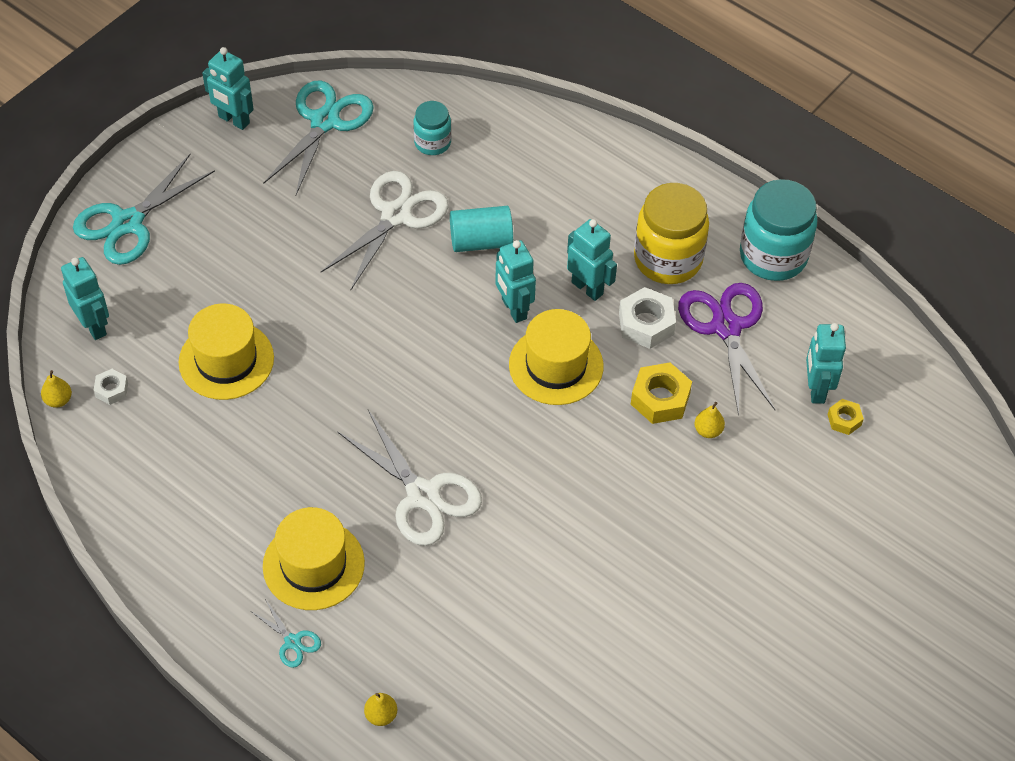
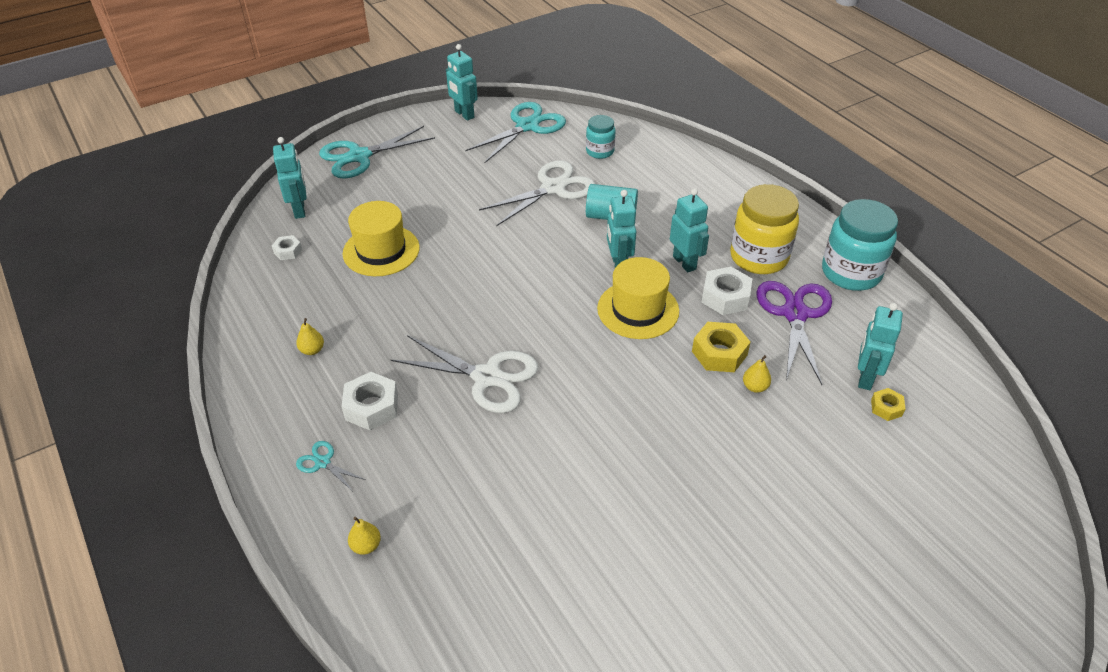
camera: 20 degrees right, 10 degrees down
(58, 400) = (246, 249): yellow pear -> yellow pear (312, 350)
(292, 642) = (323, 462): turquoise scissors -> turquoise scissors turned 150 degrees clockwise
(313, 565) = (371, 407): yellow hat -> white nut
(423, 495) = (487, 377): white scissors -> white scissors turned 45 degrees counterclockwise

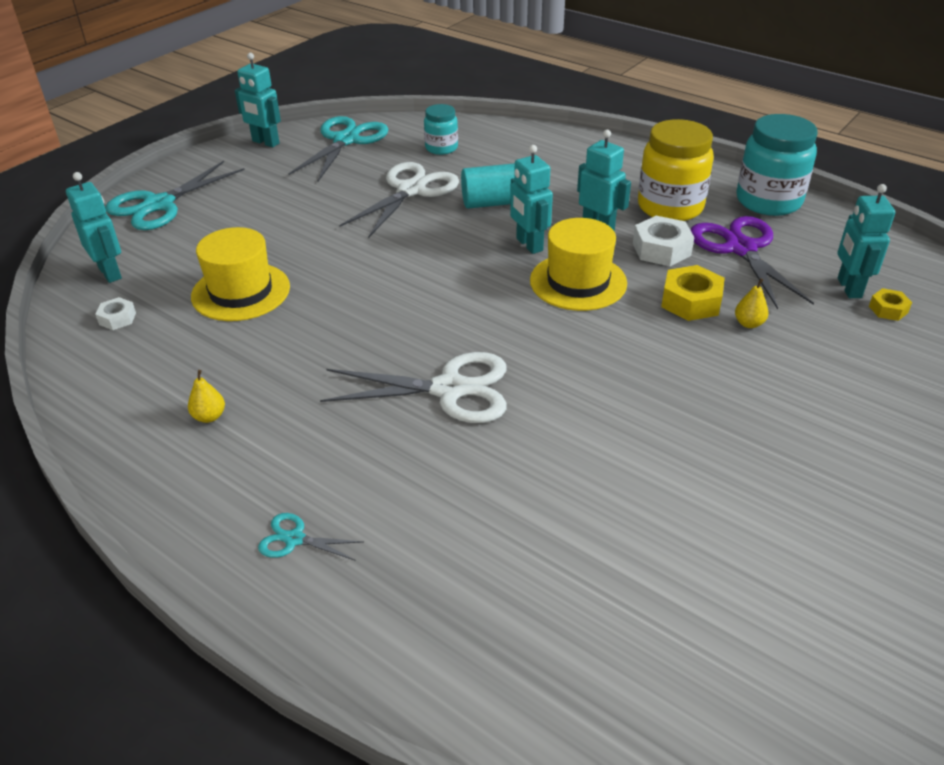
camera: 20 degrees left, 5 degrees down
(366, 546) = (408, 619): yellow pear -> none
(371, 407) = (324, 458): white nut -> none

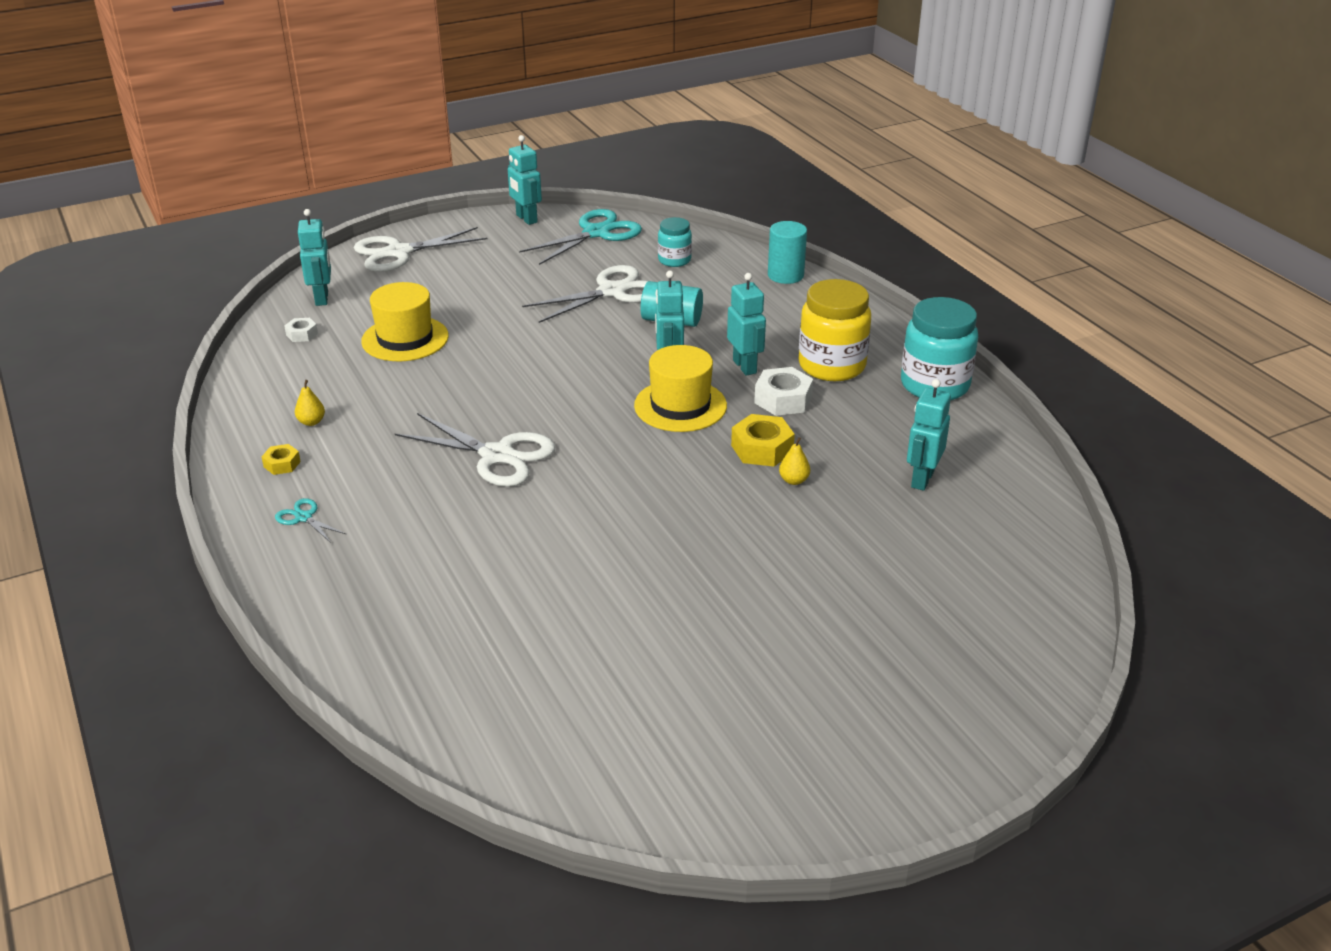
camera: 25 degrees right, 5 degrees down
(159, 205) = (398, 252): turquoise scissors -> white scissors
(551, 138) = (785, 275): none -> turquoise cylinder
(741, 248) = (858, 419): purple scissors -> none
(888, 309) = (938, 507): yellow nut -> yellow nut (282, 464)

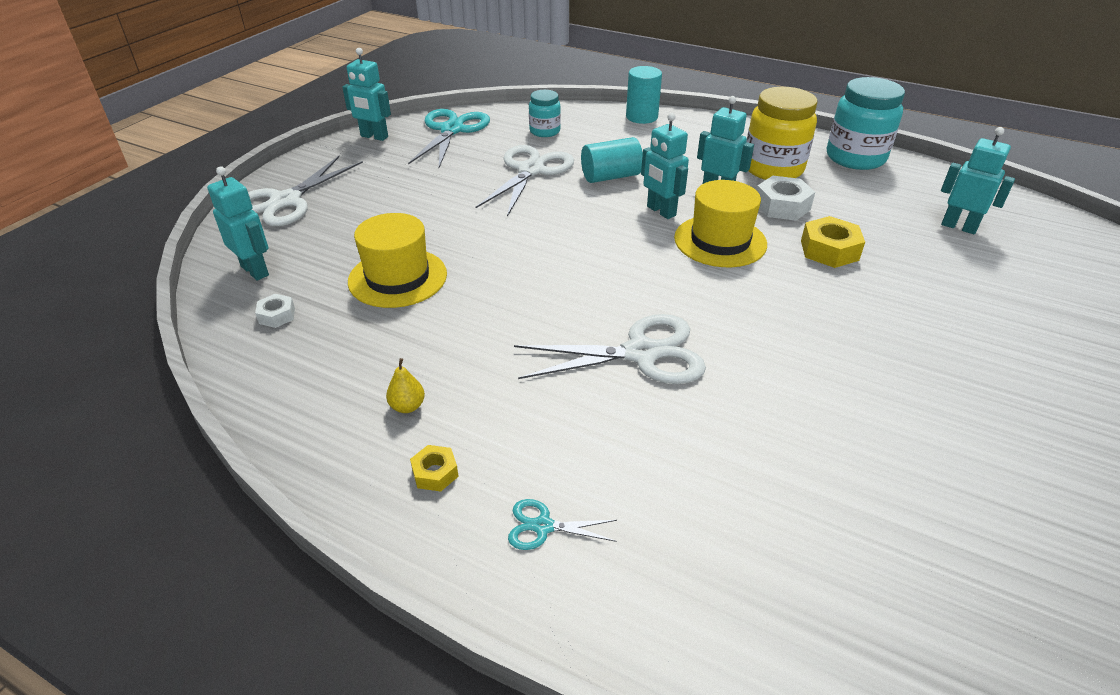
camera: 35 degrees left, 5 degrees up
(793, 480) = (889, 265): yellow pear -> none
(921, 479) = (959, 227): turquoise robot -> turquoise robot turned 135 degrees clockwise

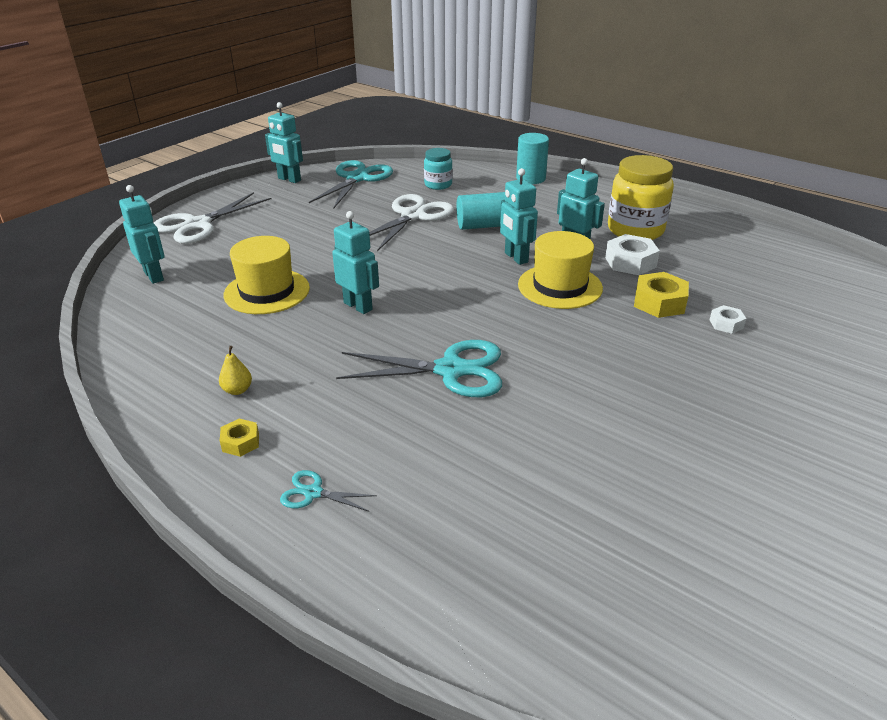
camera: 10 degrees right, 5 degrees down
(277, 315) = (159, 311): white nut -> white nut (726, 324)
(641, 353) = (451, 370): white scissors -> turquoise scissors
(855, 158) = (719, 226): turquoise jar -> none
(959, 227) = (796, 293): turquoise robot -> turquoise robot (358, 306)

